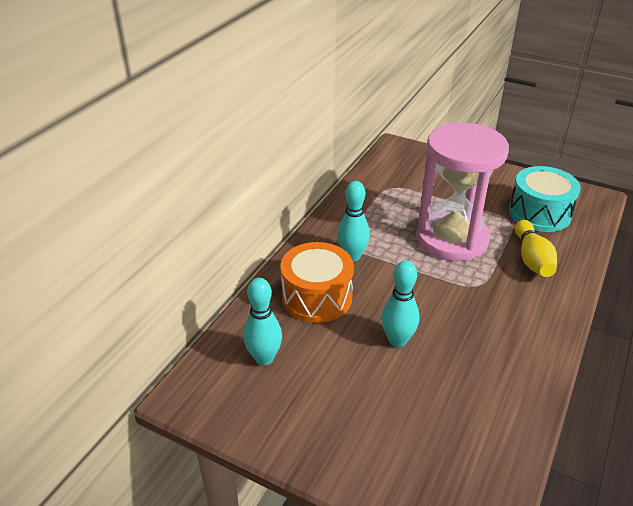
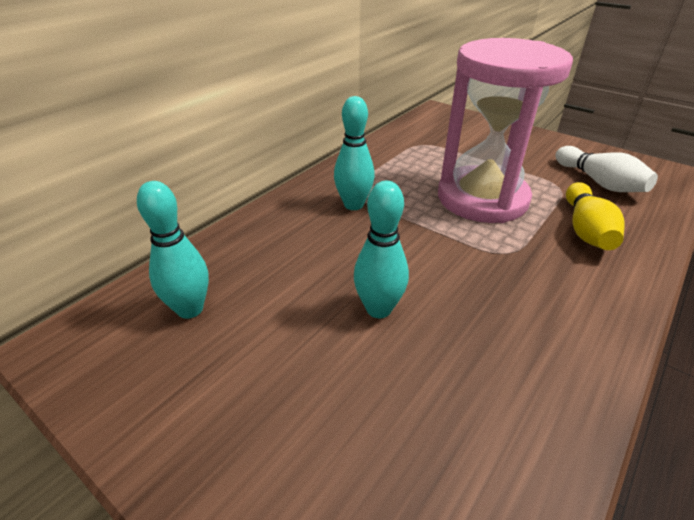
camera: 10 degrees right, 0 degrees up
(317, 297) = (292, 244): orange drum -> none
(539, 213) = (599, 182): turquoise drum -> white bowling pin

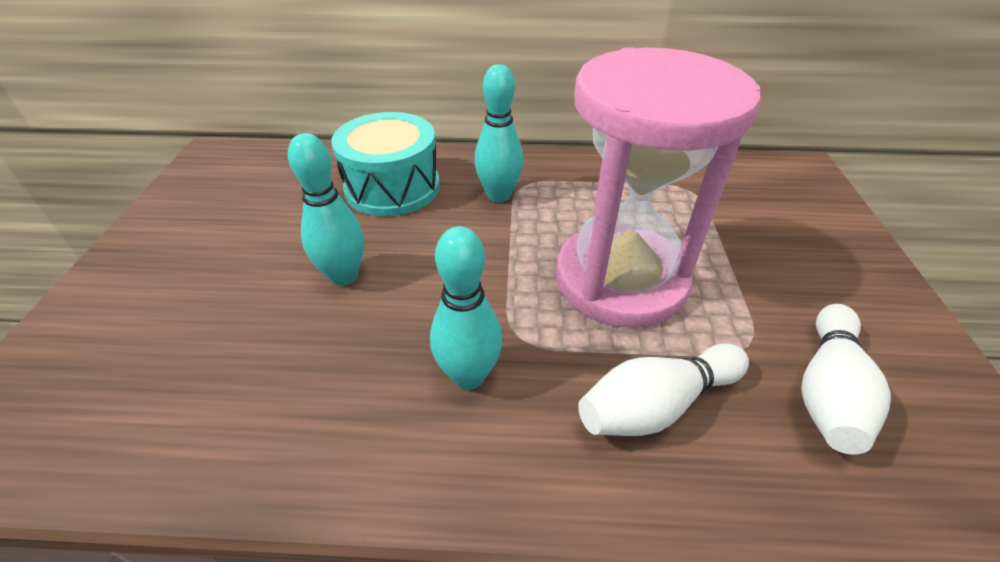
camera: 55 degrees right, 5 degrees up
(190, 309) = (279, 182): turquoise bowling pin -> turquoise bowling pin (468, 375)
(284, 246) = (392, 187): none -> turquoise drum
(586, 230) = (656, 404): yellow bowling pin -> white bowling pin

